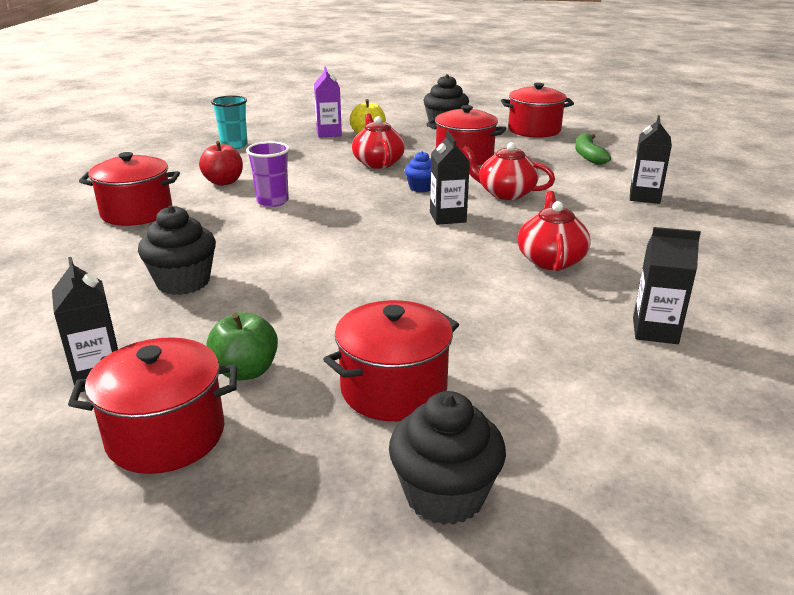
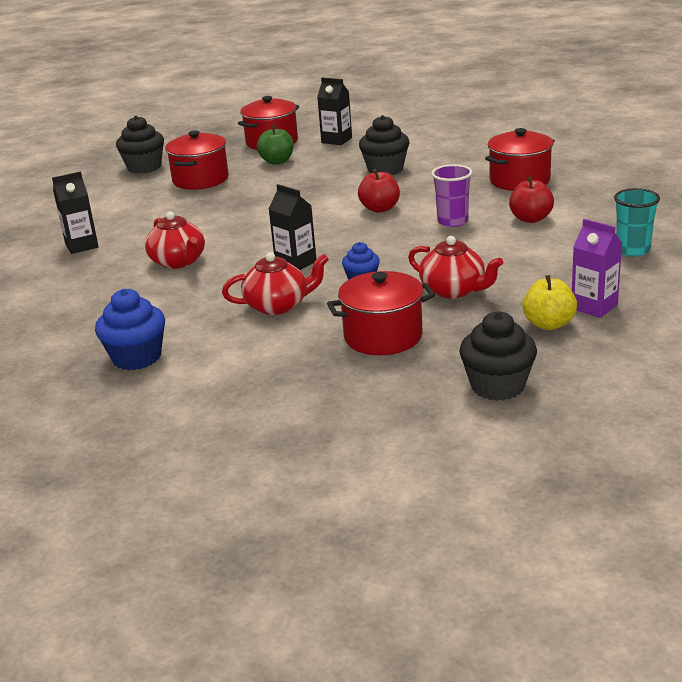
camera: 145 degrees right, 0 degrees up
(293, 237) = (380, 208): none -> red apple
(534, 130) = (369, 433): red pot -> none
(588, 155) = (244, 405): green banana -> none
(644, 197) = (136, 357): black carton -> blue cupcake

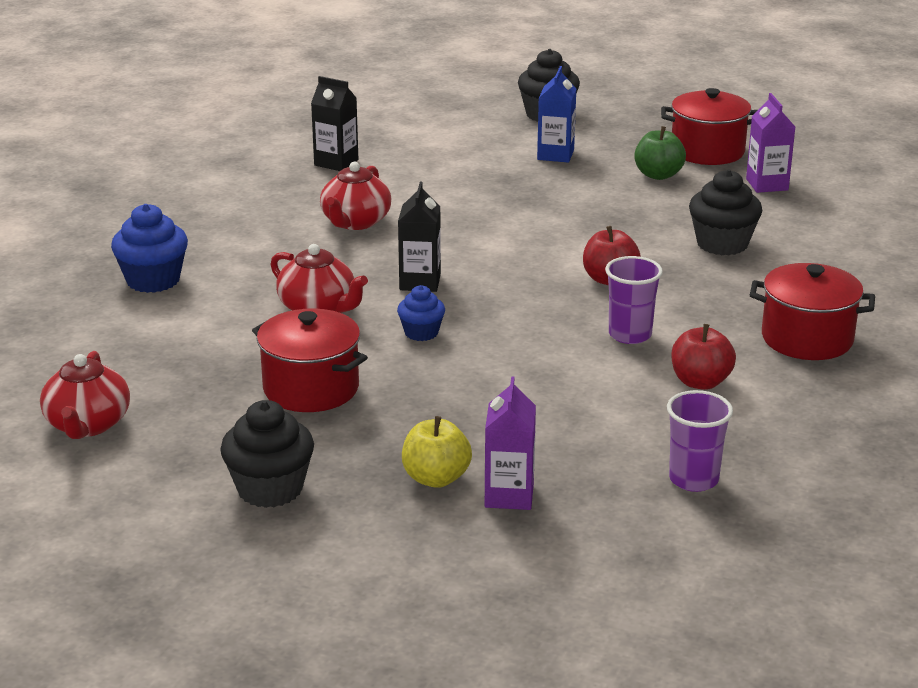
camera: 50 degrees right, 0 degrees up
(200, 180) = (555, 155): red pot -> blue carton
(336, 140) = (767, 184): black carton -> purple carton
(454, 290) = (455, 394): red teapot -> red teapot (87, 425)
(633, 250) = (693, 479): turquoise cup -> purple cup

